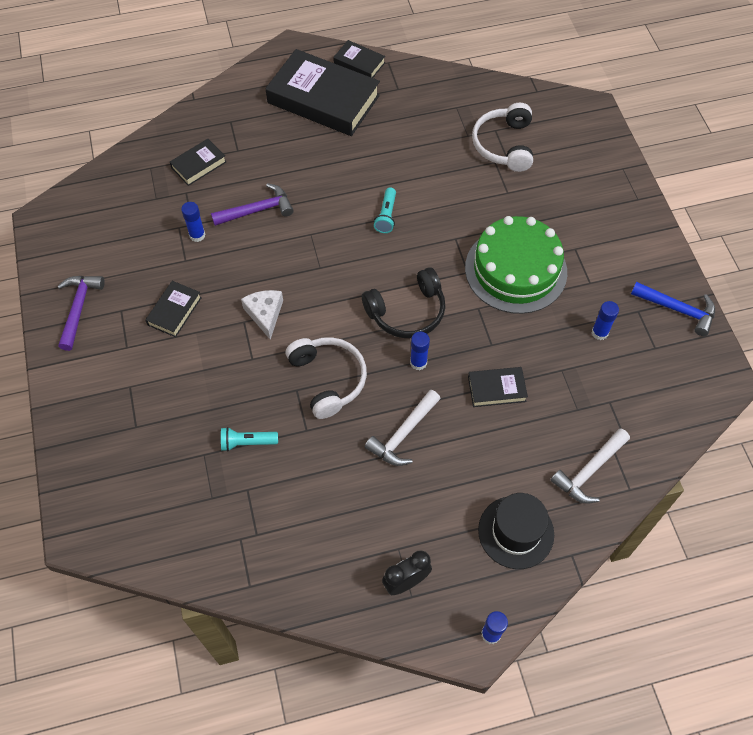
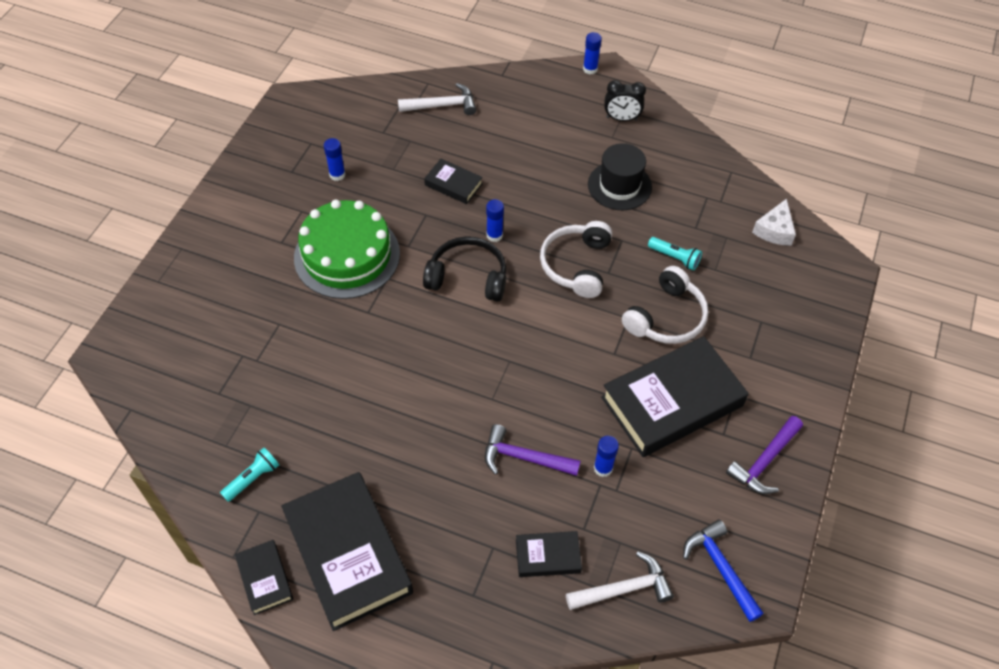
camera: 145 degrees left, 5 degrees down
(174, 311) = (672, 401): black book -> black book, size x2.13
(265, 314) = (590, 348): white cheese -> white cheese (774, 230)
(386, 216) = (407, 371): turquoise flashlight -> turquoise flashlight (252, 478)
(403, 434) = (550, 196): white hammer -> white hammer (624, 589)
(504, 145) = (229, 372): white headphones -> white headphones (666, 317)
(516, 532) = (525, 103): black hat -> black hat (619, 186)
(677, 310) = (263, 155): blue hammer -> blue hammer (721, 568)

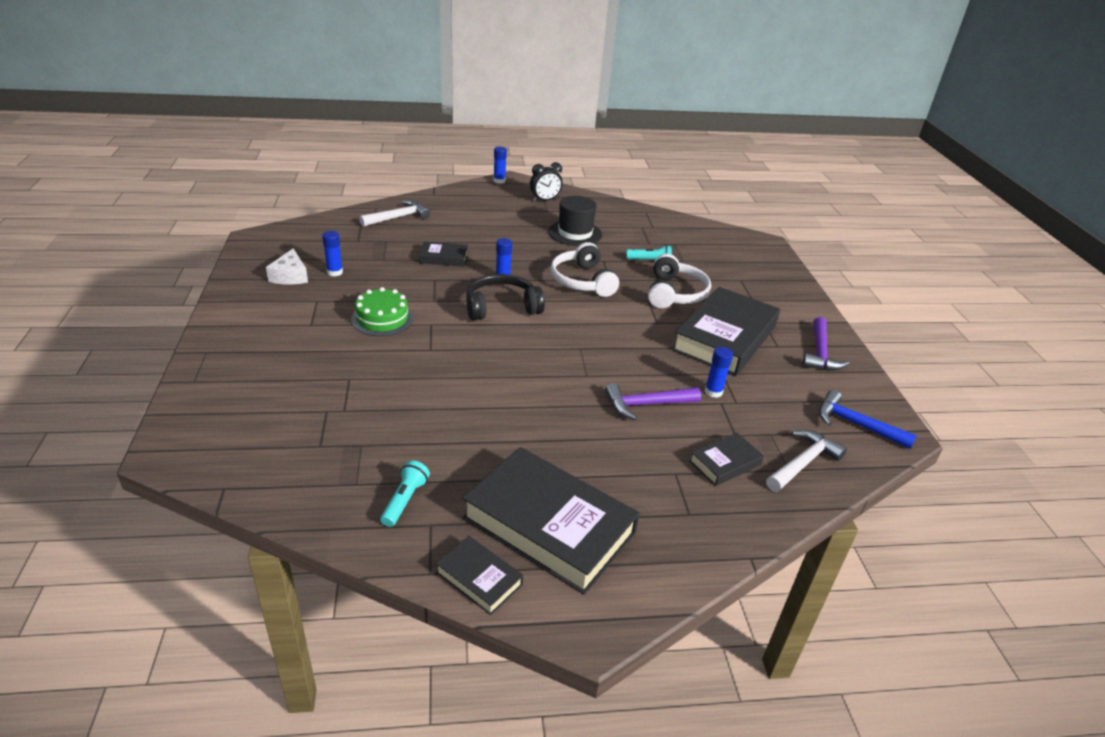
camera: 30 degrees left, 20 degrees down
(347, 255) = (382, 319): green cake -> green cake, size x0.58
(774, 230) = (702, 233): white cheese -> white cheese (290, 276)

